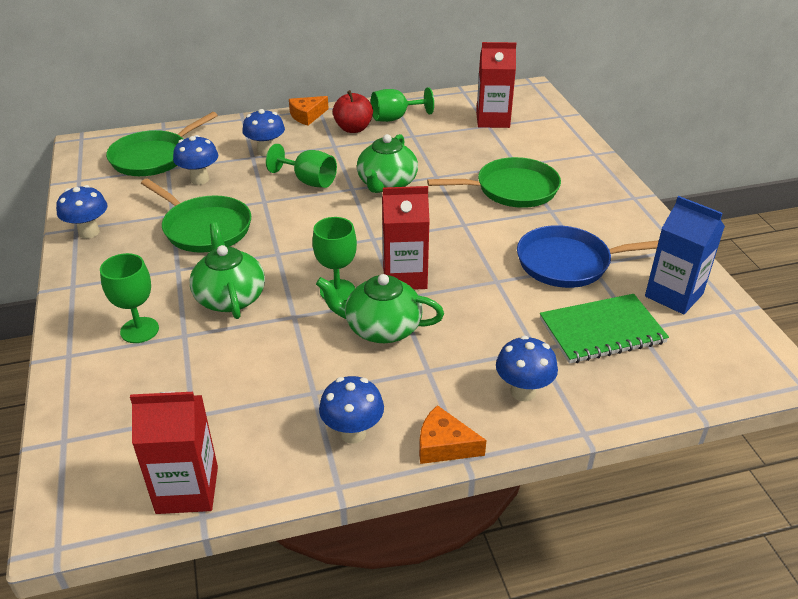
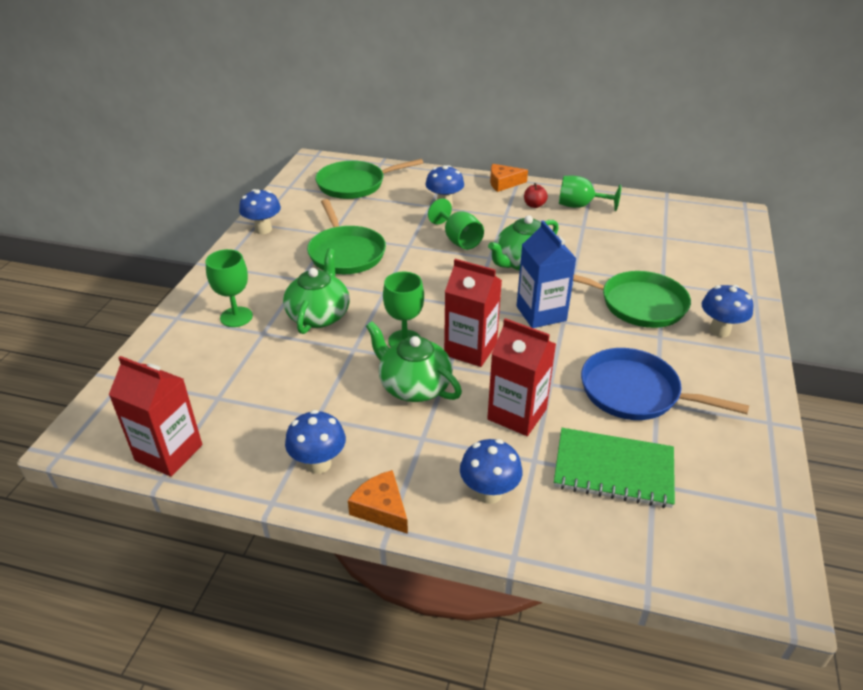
camera: 30 degrees right, 0 degrees up
(199, 179) = (374, 212): blue mushroom -> blue mushroom (719, 330)
(353, 129) = (534, 205): red apple -> red apple, size x0.61
(492, 120) = (673, 233): red carton -> red carton (517, 414)
(674, 295) = (721, 465): blue carton -> blue carton (541, 313)

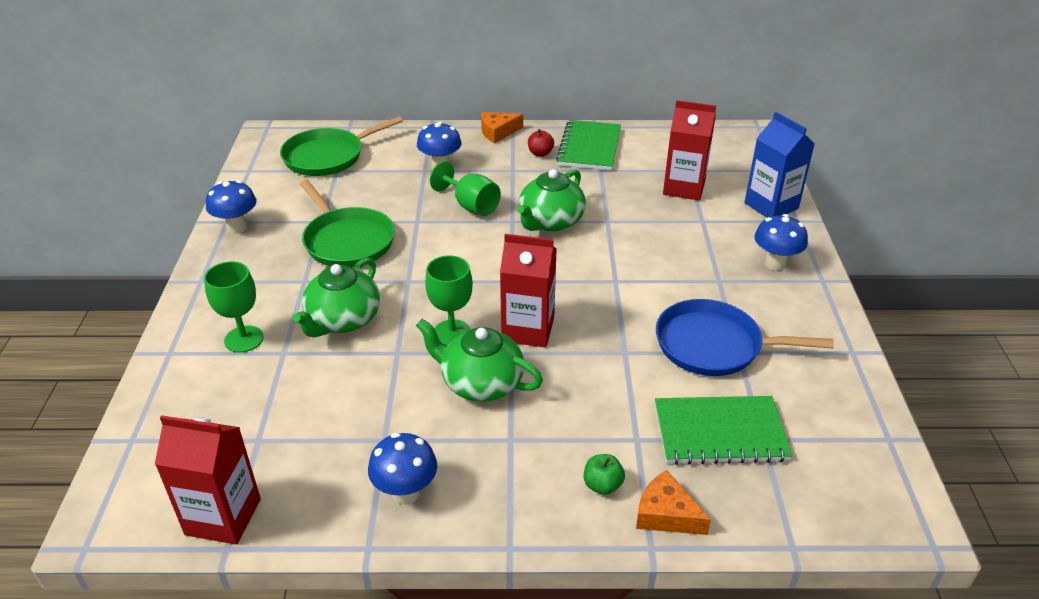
camera: 15 degrees left, 0 degrees up
(319, 315) = (343, 320): green teapot -> green teapot turned 150 degrees counterclockwise
(381, 508) = (494, 527): orange cheese -> orange cheese (666, 514)
(489, 493) = (602, 485): blue mushroom -> green apple
(517, 414) = (602, 392): red carton -> red carton (684, 188)
(541, 313) = (589, 276): blue carton -> blue carton (771, 206)
(580, 206) = (589, 147): green goblet -> green notebook
(638, 304) = (685, 248): green pan -> none

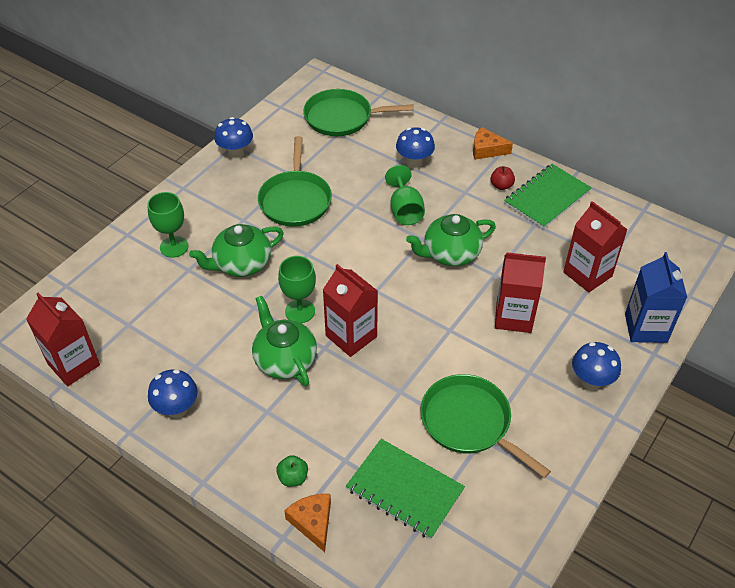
camera: 35 degrees right, 10 degrees up
(659, 245) = (513, 317): none -> red carton
(713, 345) = (469, 422): blue pan -> green pan

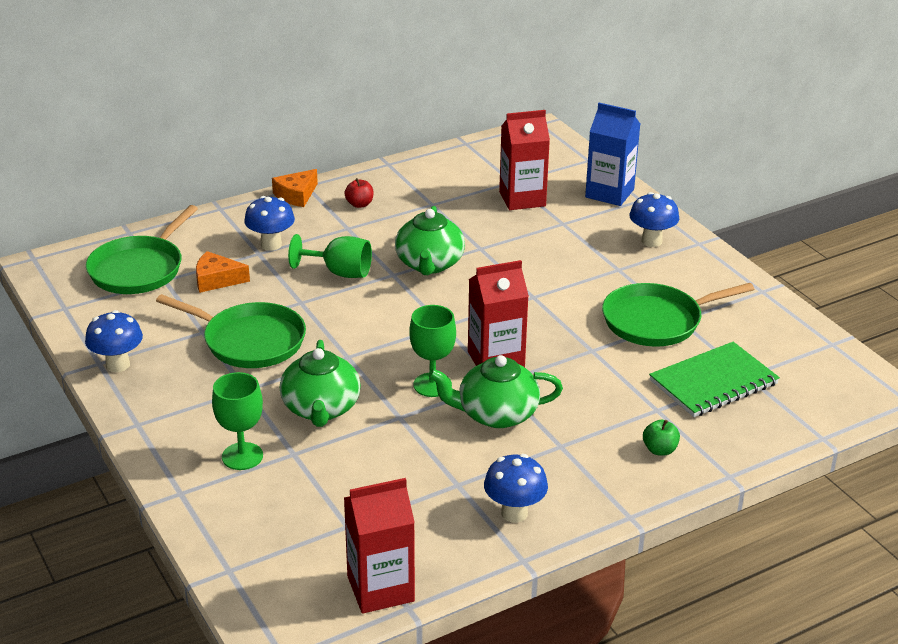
camera: 65 degrees left, 15 degrees down
(313, 522) = (721, 451): orange cheese -> orange cheese (217, 280)
(513, 317) = (544, 255): red carton -> none
(547, 198) = (402, 185): green notebook -> none

